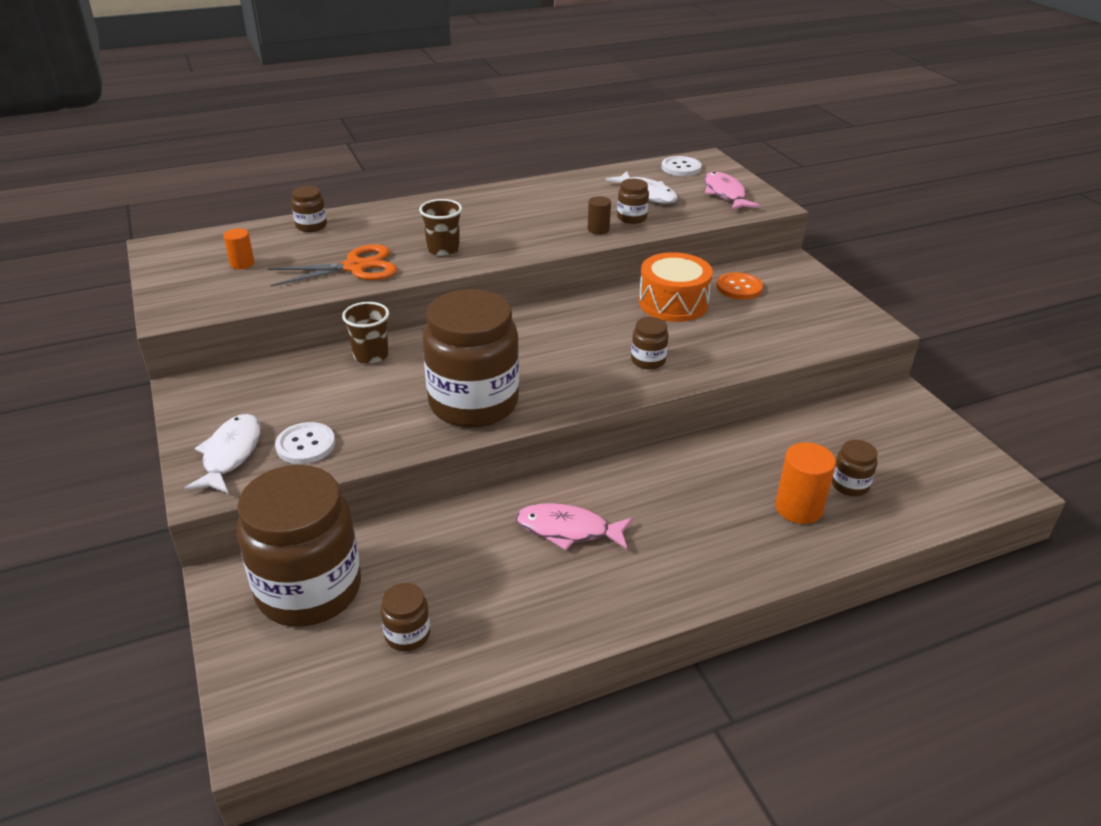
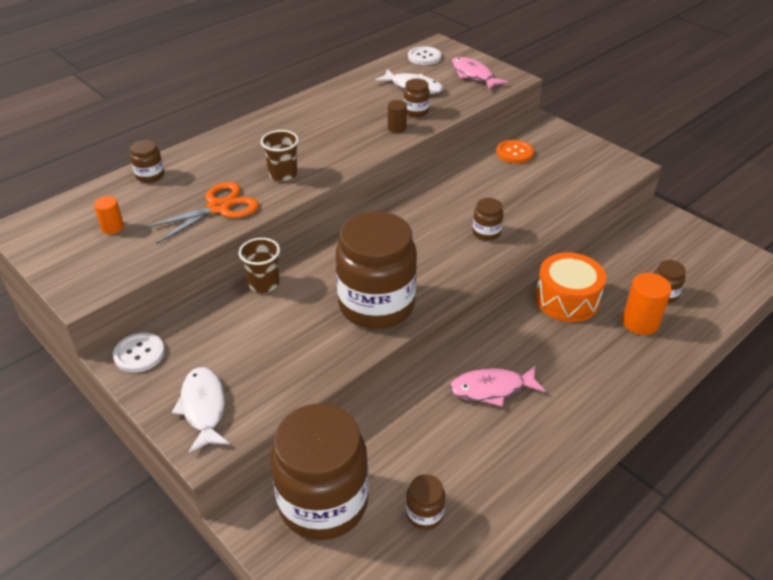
camera: 20 degrees left, 5 degrees up
(305, 445) = (263, 380): white button -> white button (139, 354)
(673, 303) = (474, 177): orange drum -> orange drum (567, 299)

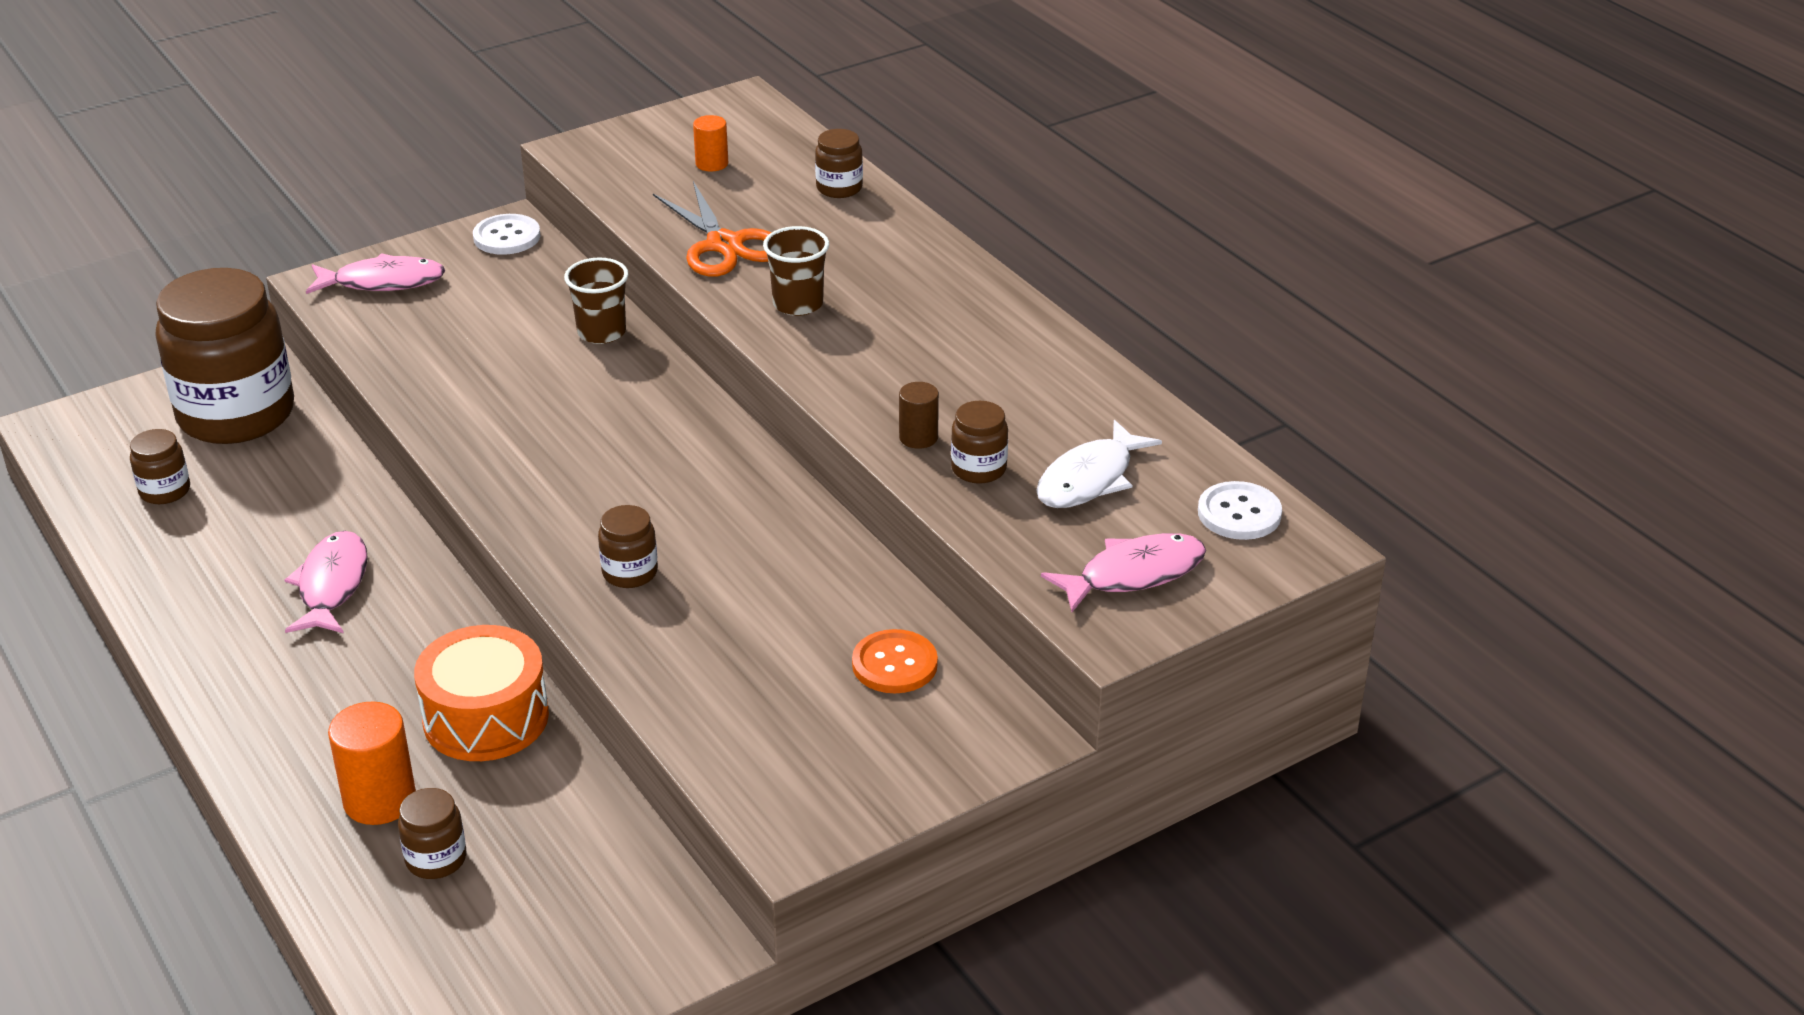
camera: 100 degrees right, 5 degrees down
(203, 408) = (383, 282): white fish -> pink fish
(376, 305) = (499, 430): brown jar -> none

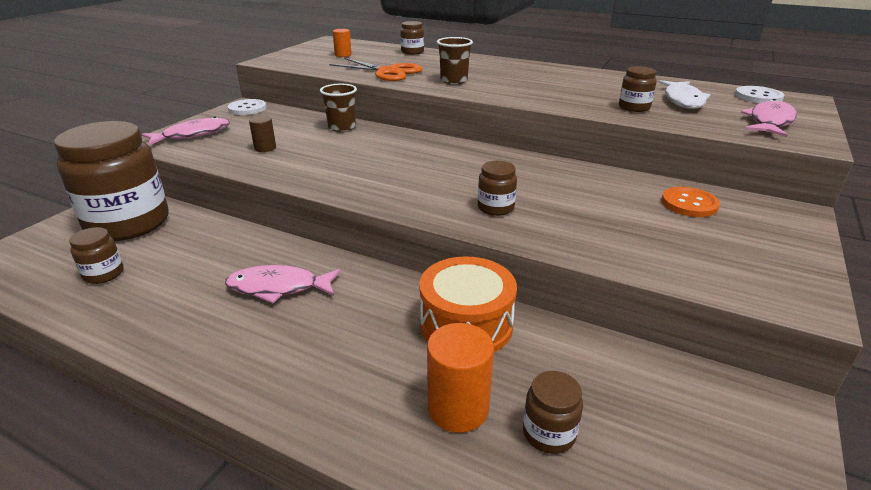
camera: 30 degrees left, 5 degrees down
(332, 585) = (278, 287): pink fish -> pink fish turned 60 degrees counterclockwise
(918, 437) = (588, 104): brown cylinder -> brown cylinder (265, 148)

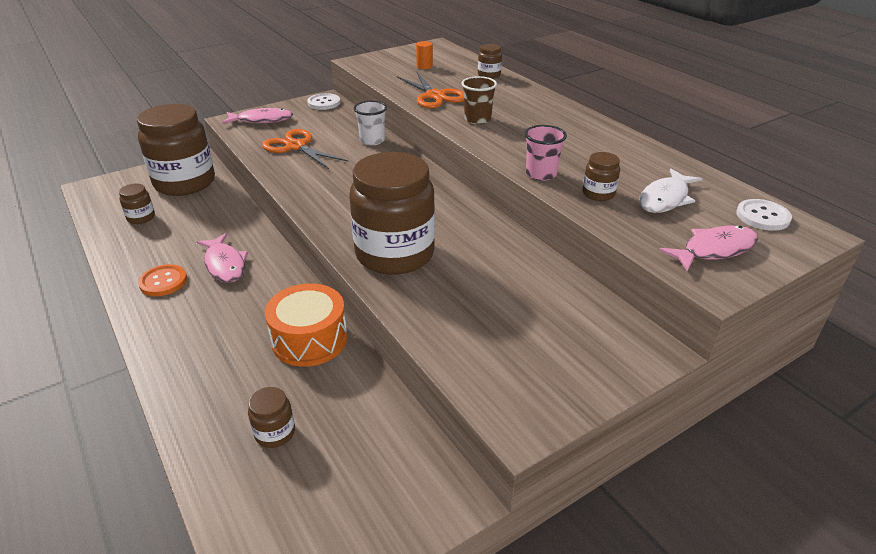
camera: 30 degrees right, 5 degrees up
(265, 148) = (296, 146): brown cylinder -> orange scissors
(278, 287) = (225, 264): pink fish -> pink fish turned 150 degrees counterclockwise
(342, 127) = (372, 140): brown cup -> white cup
(458, 408) = (241, 392): orange cylinder -> none
(495, 208) = (395, 254): brown jar -> brown jar, size x2.41
(569, 105) = (541, 174): none -> pink cup
(689, 204) = (563, 306): orange button -> orange button (163, 282)

